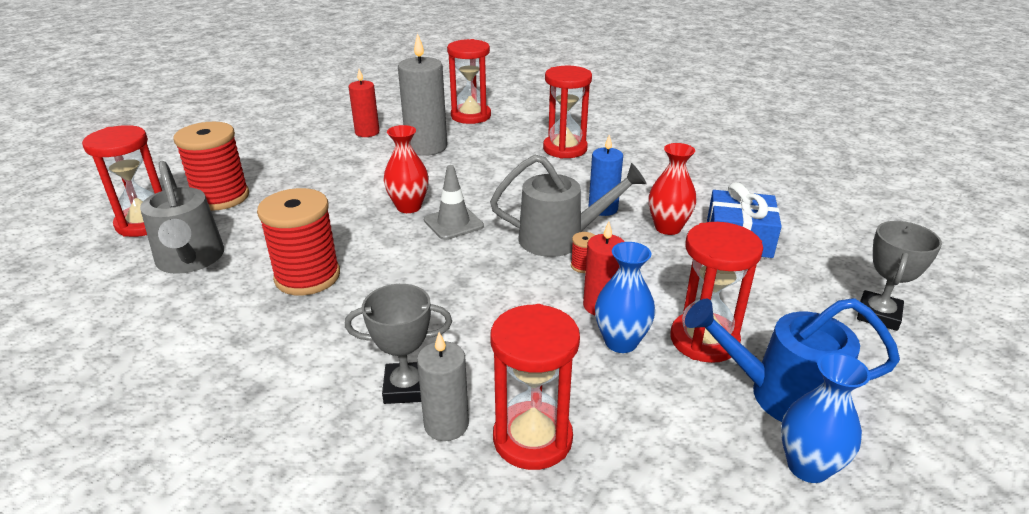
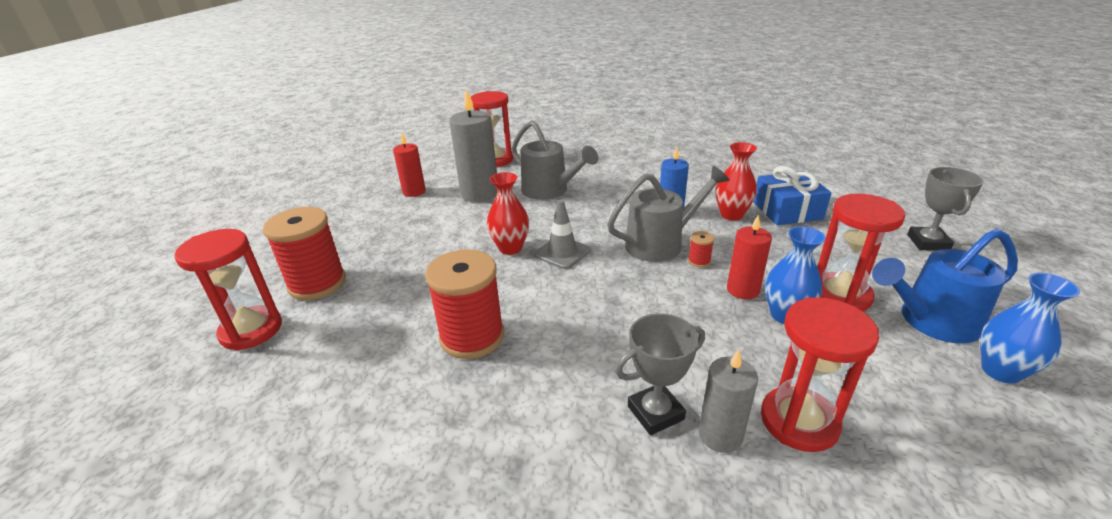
camera: 20 degrees left, 0 degrees up
(191, 260) = (336, 354): grey watering can -> grey watering can (550, 191)
(565, 149) = (597, 171): red hourglass -> none

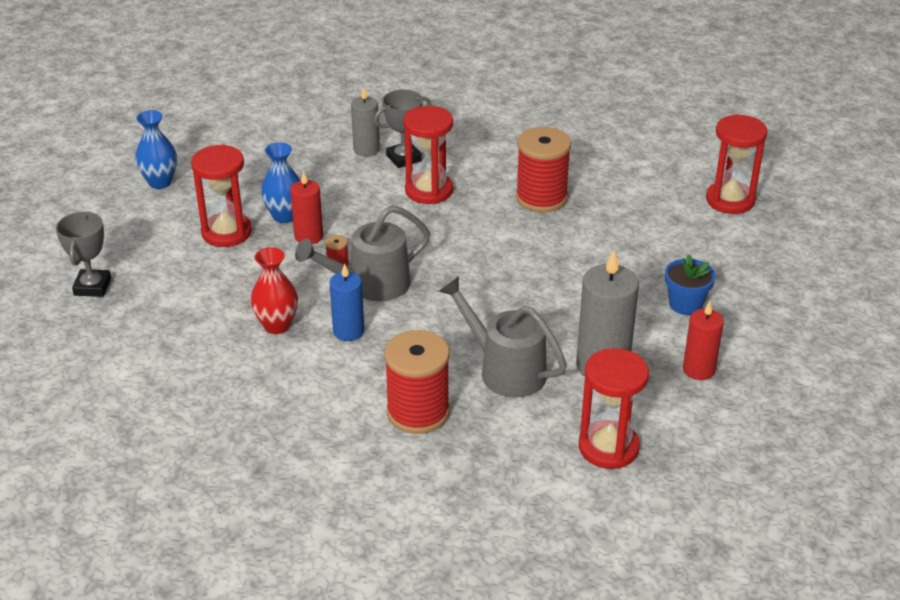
camera: 175 degrees right, 5 degrees up
(317, 283) = (711, 239): red spool -> red spool (418, 412)
(390, 229) = (685, 304): none -> blue flower pot
(510, 248) = (534, 279): red vase -> none
(562, 253) = (477, 273): grey traffic cone -> none
(787, 210) = (207, 332): blue gift -> none
(799, 421) = (315, 156): red hourglass -> red hourglass (429, 190)
(930, 322) = (173, 212): blue watering can -> none

